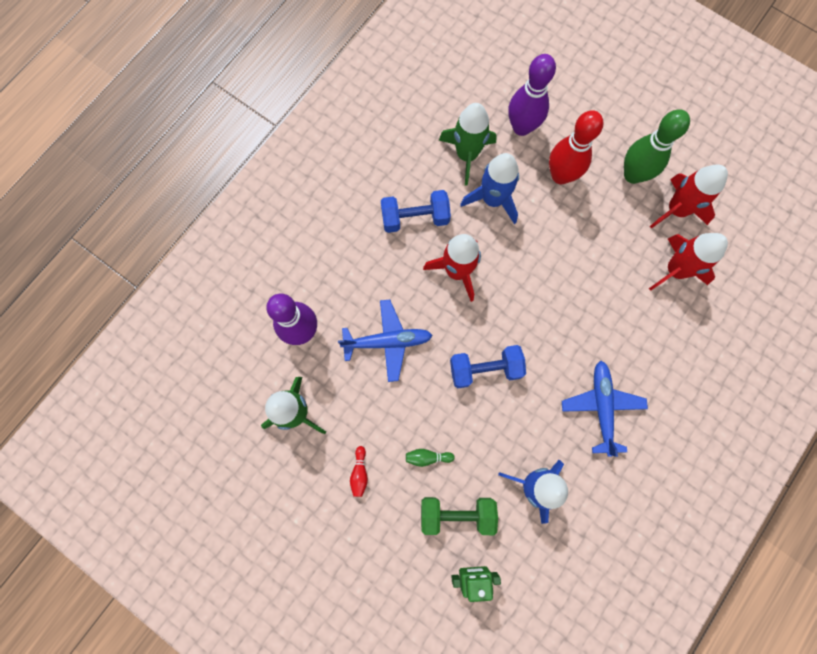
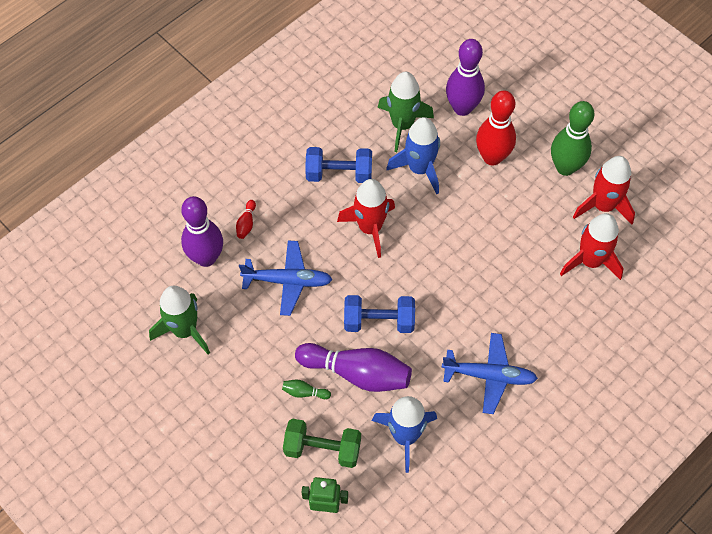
camera: 10 degrees right, 15 degrees down
(359, 473) = (234, 395): red bowling pin -> red bowling pin (246, 223)
(474, 427) = (357, 373): none -> purple bowling pin
(601, 407) = (489, 375): blue plane -> blue plane turned 90 degrees clockwise

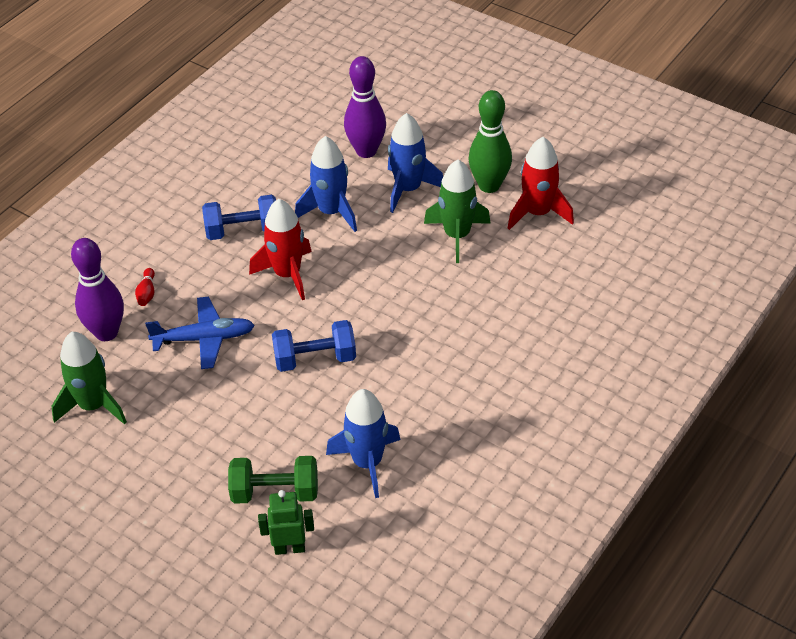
camera: 10 degrees left, 15 degrees down
(304, 392) = (243, 441): green bowling pin -> none
(357, 373) = (300, 412): purple bowling pin -> none
(402, 125) = (304, 176): green rocket -> green rocket (457, 236)
(489, 375) = (449, 388): blue plane -> none
(492, 157) = (408, 189): red bowling pin -> blue rocket
(590, 261) = (536, 264): red rocket -> none

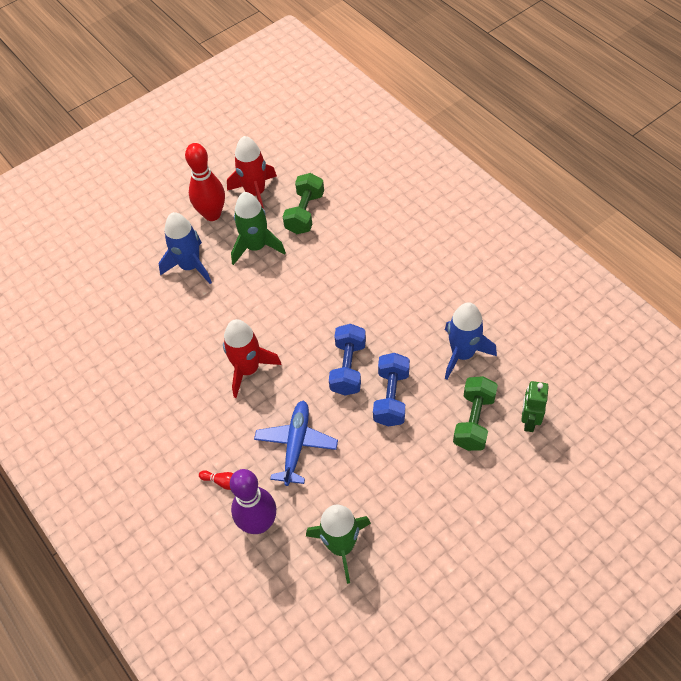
camera: 70 degrees left, 10 degrees up
(243, 231) = (182, 393): blue dumbbell -> blue dumbbell (391, 397)
(331, 212) = (190, 324): blue rocket -> none
(366, 151) = (131, 285): purple bowling pin -> none
(489, 185) = (212, 214): green bowling pin -> red bowling pin
(525, 265) = (305, 213): none -> green dumbbell

